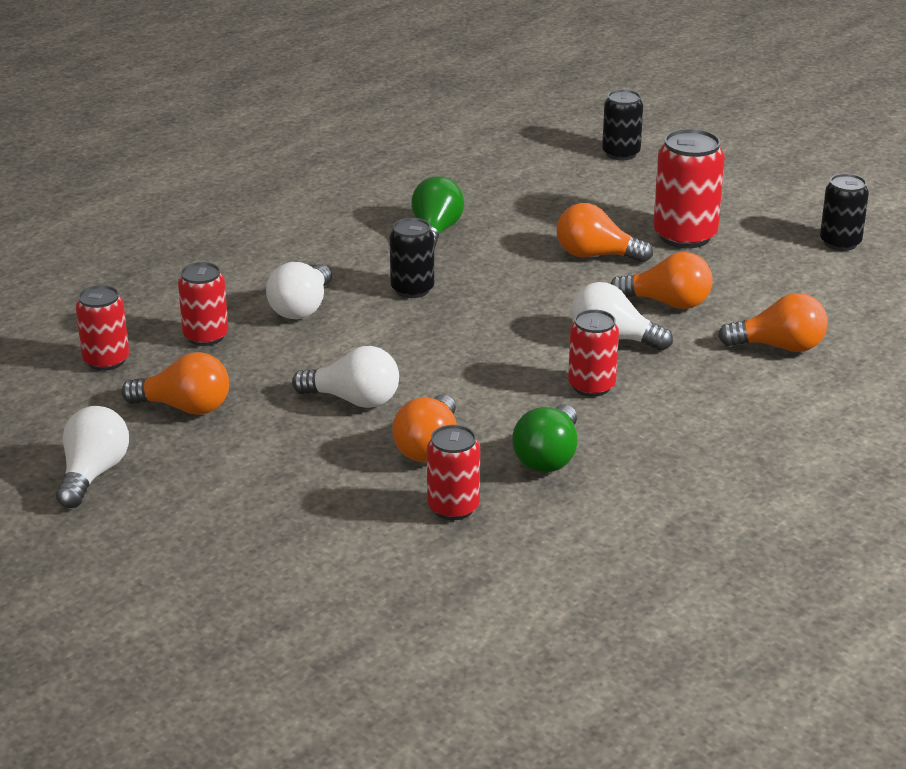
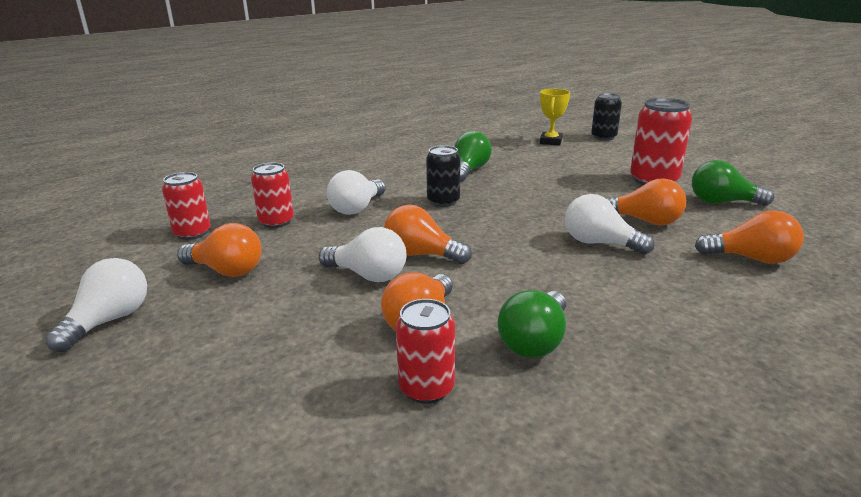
camera: 10 degrees right, 5 degrees down
(543, 167) = (551, 141): none -> yellow trophy
(591, 386) = (580, 279): red can -> none
(596, 255) = (586, 188): orange light bulb -> orange light bulb (421, 255)
(765, 268) = (722, 202): none -> green light bulb
(840, 243) = (779, 190): black can -> none

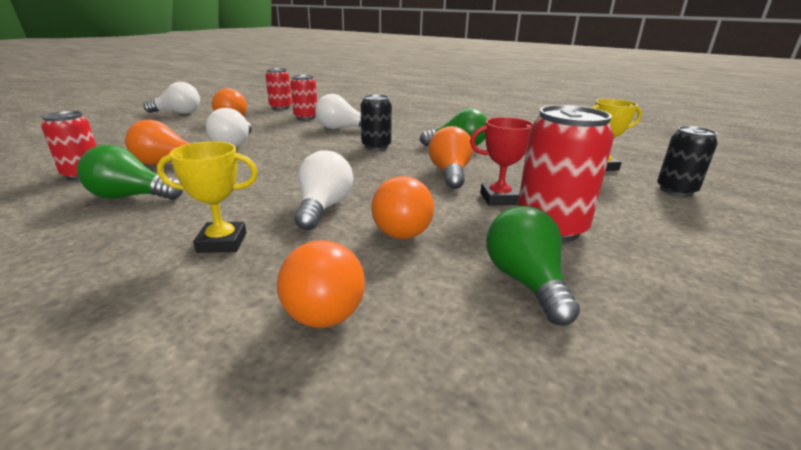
camera: 65 degrees right, 0 degrees up
(421, 255) = (270, 152): orange light bulb -> orange light bulb (450, 174)
(601, 183) = (499, 199): none -> red trophy
(661, 289) = (222, 242): none -> yellow trophy

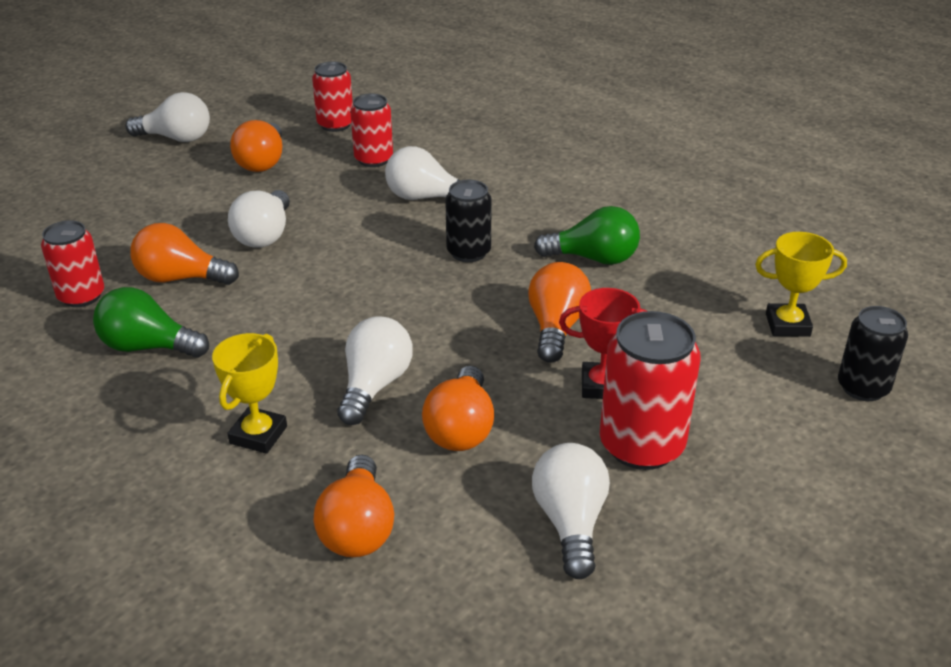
camera: 10 degrees right, 10 degrees up
(222, 242) = (258, 435): yellow trophy -> yellow trophy turned 75 degrees counterclockwise
(525, 282) = (570, 522): green light bulb -> white light bulb

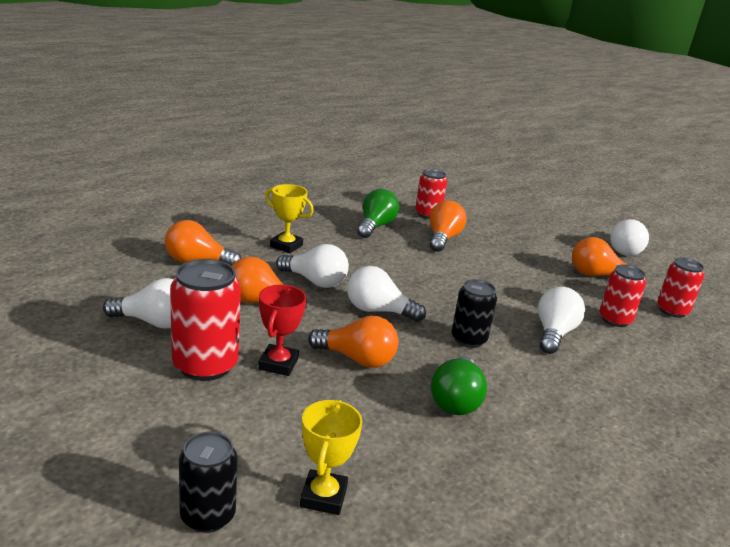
camera: 95 degrees right, 10 degrees down
(265, 235) = (493, 266): white light bulb -> white light bulb (378, 311)

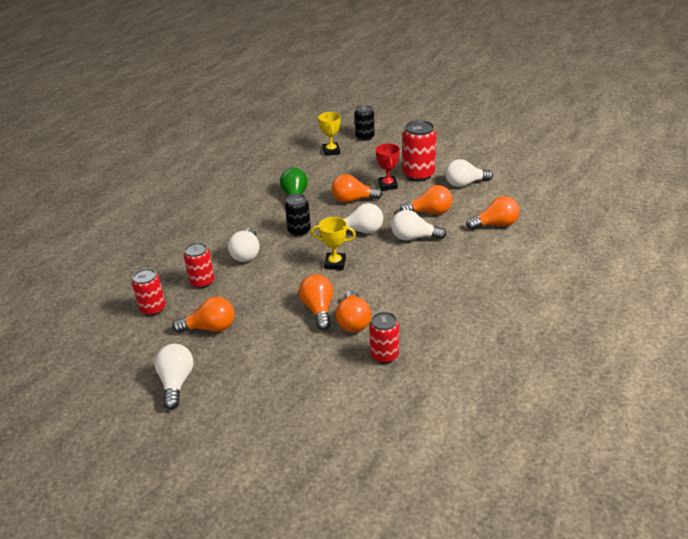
camera: 165 degrees right, 10 degrees up
(286, 246) = (460, 260): yellow trophy -> yellow trophy (335, 263)
(375, 226) = (417, 313): green light bulb -> none
(475, 256) = (318, 309): none -> orange light bulb

